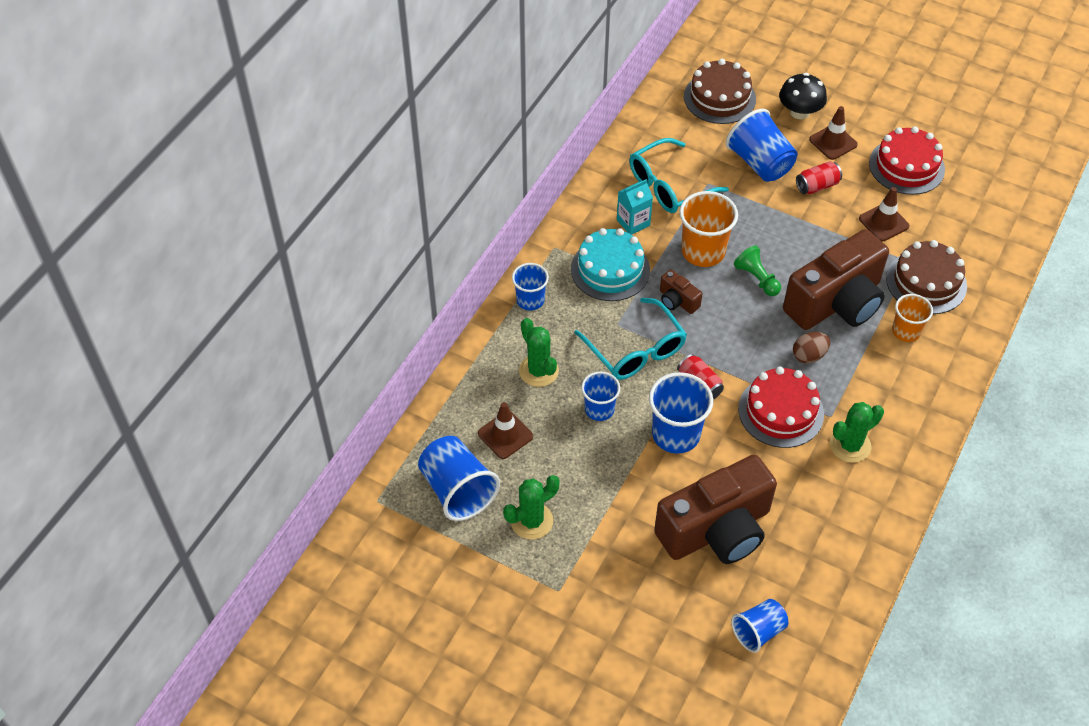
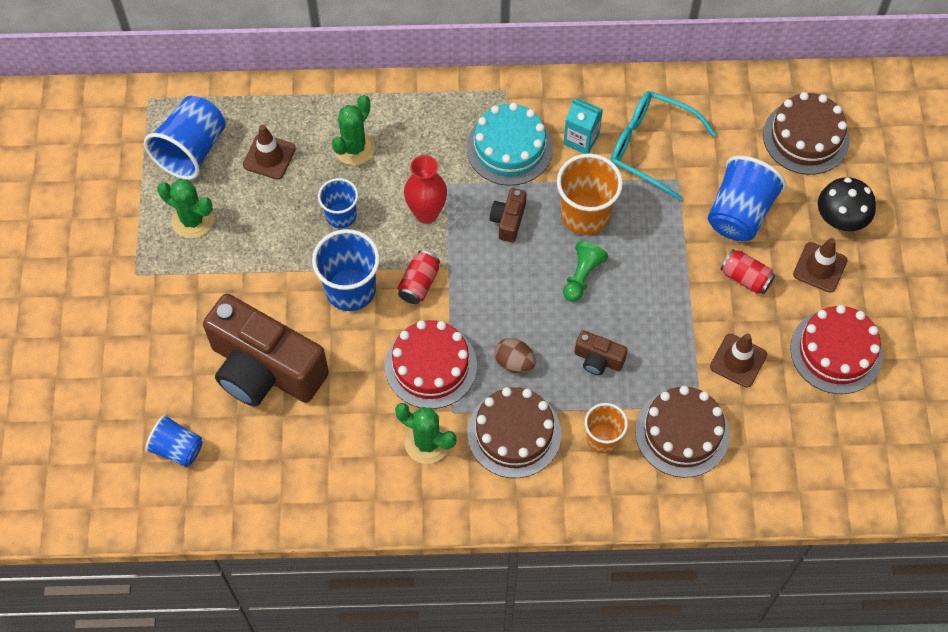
camera: 60 degrees right, 10 degrees up
(530, 300) = (430, 102): blue cup -> none
(635, 350) = (426, 213): turquoise glasses -> red vase
(836, 302) = (598, 359): brown camera -> brown camera, size x0.42
(872, 384) = (514, 433): none -> brown cake

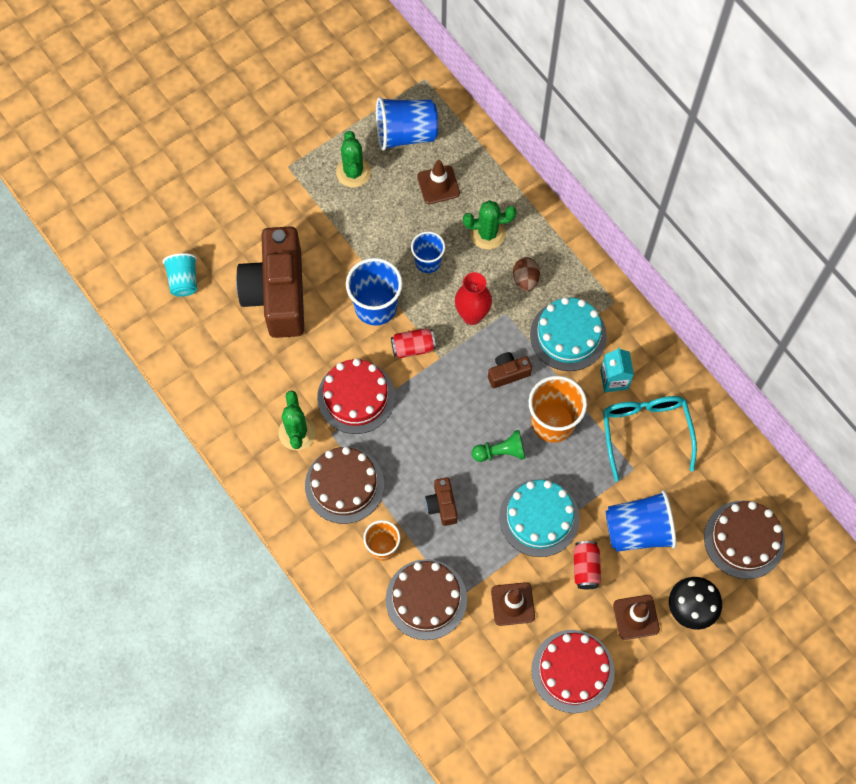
camera: 55 degrees right, 5 degrees up
(177, 448) = (183, 281): blue cup -> turquoise cup
(514, 362) = (398, 450): brown egg -> brown egg (525, 279)
(670, 285) = (539, 518): none -> turquoise cake

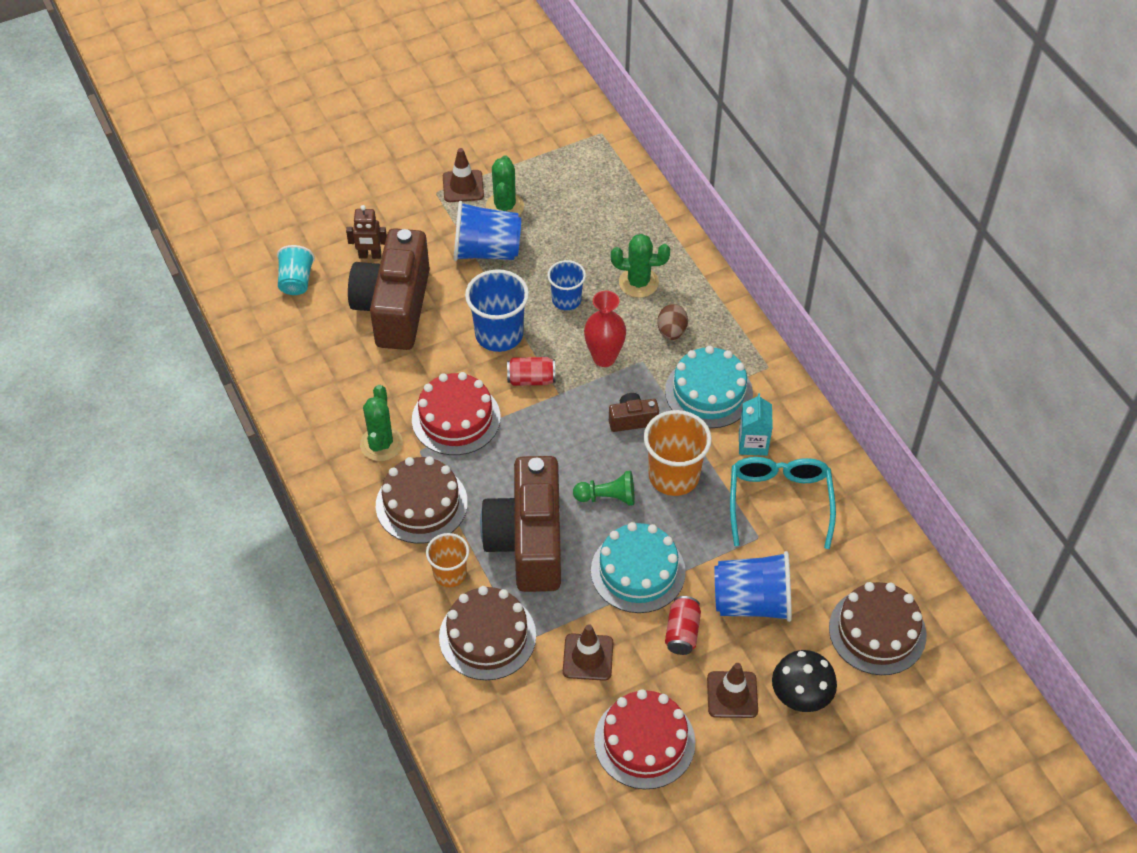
camera: 10 degrees right, 15 degrees down
(243, 243) = (370, 256): none -> brown robot
(406, 134) = (569, 179): blue cup -> blue cup (486, 251)
(438, 185) = (594, 230): brown traffic cone -> brown traffic cone (463, 186)
(442, 505) = (528, 541): brown camera -> brown camera, size x2.39

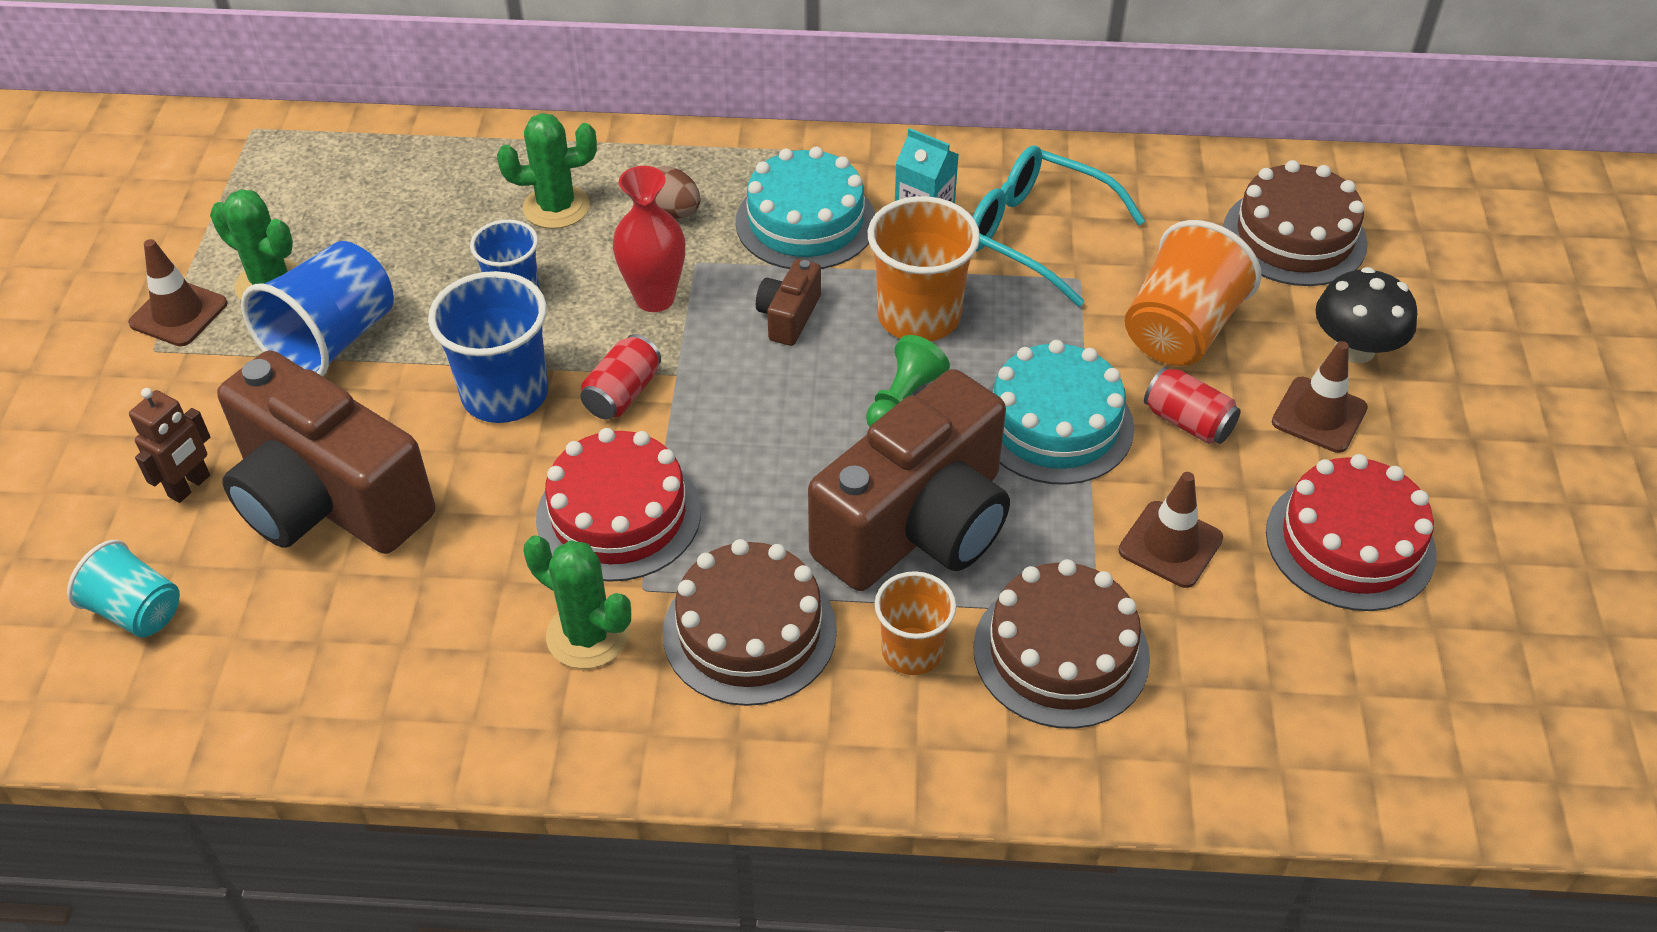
camera: 60 degrees left, 5 degrees down
(528, 541) = (917, 525): brown camera -> brown camera turned 75 degrees counterclockwise
(638, 282) = (556, 207): green cactus -> green cactus turned 45 degrees clockwise
(752, 602) = (1180, 330): blue cup -> orange cup

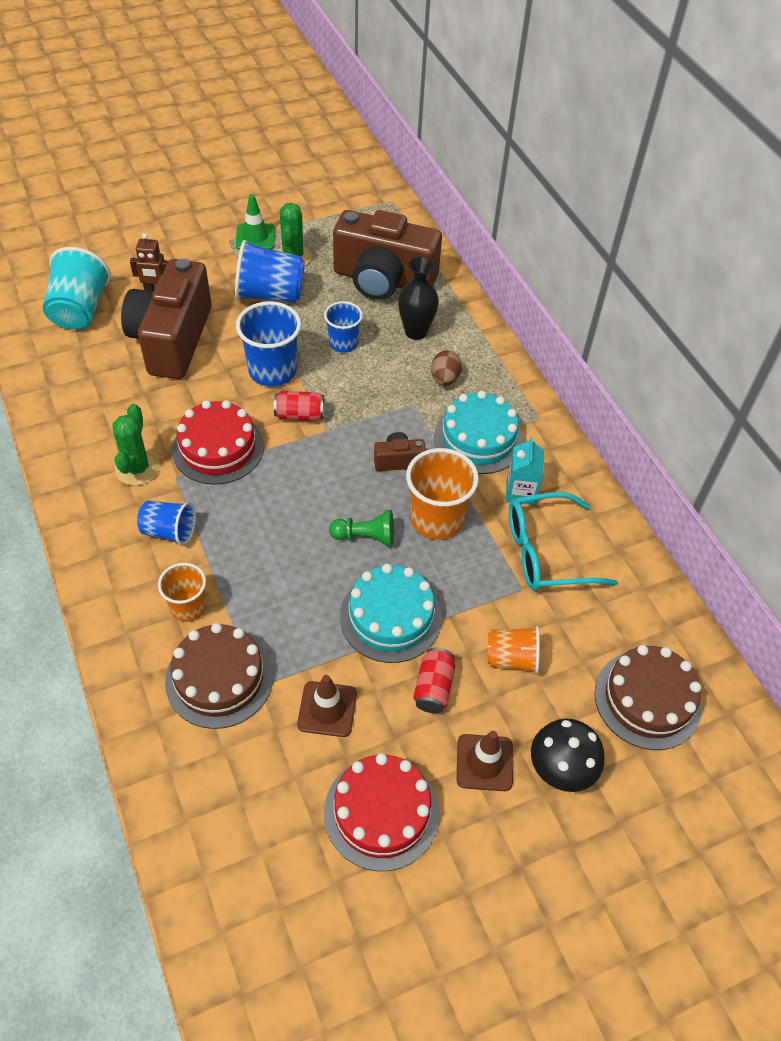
camera: 60 degrees right, 5 degrees up
(137, 611) = (80, 310): turquoise cup -> turquoise cup, size x1.61
(178, 313) = (255, 237): brown traffic cone -> green traffic cone
(556, 207) = (416, 332): green cactus -> black vase
(655, 298) = (375, 399): red vase -> none
(749, 631) = (169, 531): brown cake -> blue cup
(917, 525) = (276, 577): brown camera -> brown camera (383, 280)
(1036, 234) = (546, 552): turquoise glasses -> turquoise glasses turned 105 degrees counterclockwise
(1180, 330) = (511, 658): orange cup -> orange cup, size x0.62

